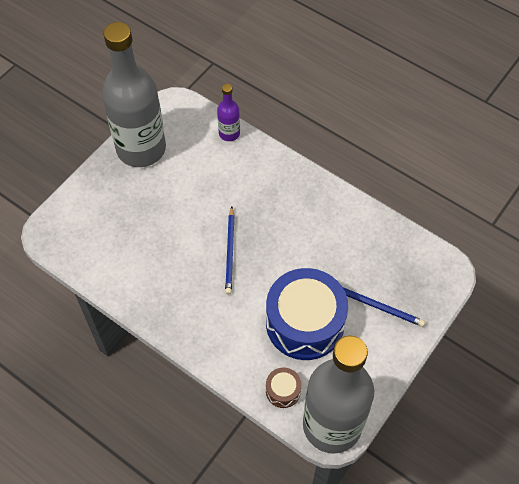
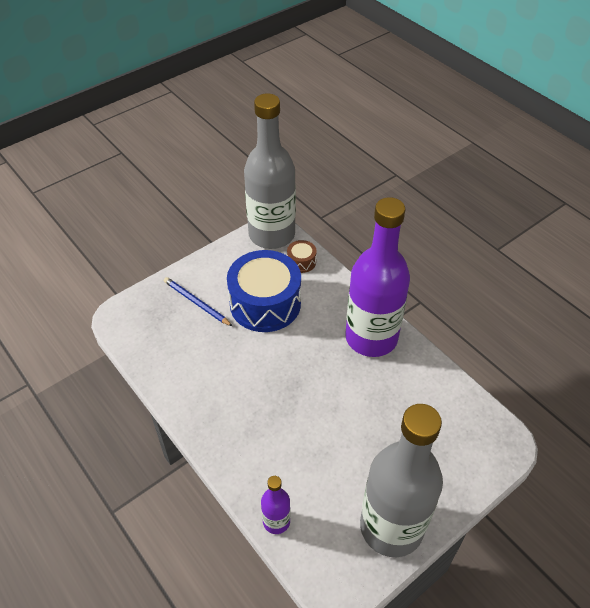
camera: 165 degrees left, 10 degrees down
(183, 309) = (371, 337): none -> purple bottle
(230, 252) = (314, 378): blue pencil -> none

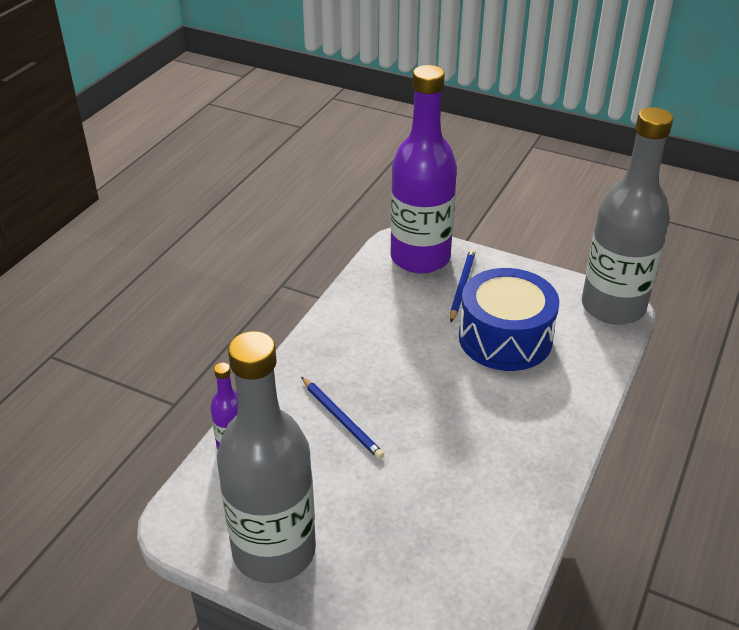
camera: 65 degrees right, 10 degrees down
(289, 435) = (342, 420): none -> blue pencil
(301, 262) = (594, 346): brown drum -> none
(371, 337) = (531, 449): purple bottle -> purple bottle (420, 258)

